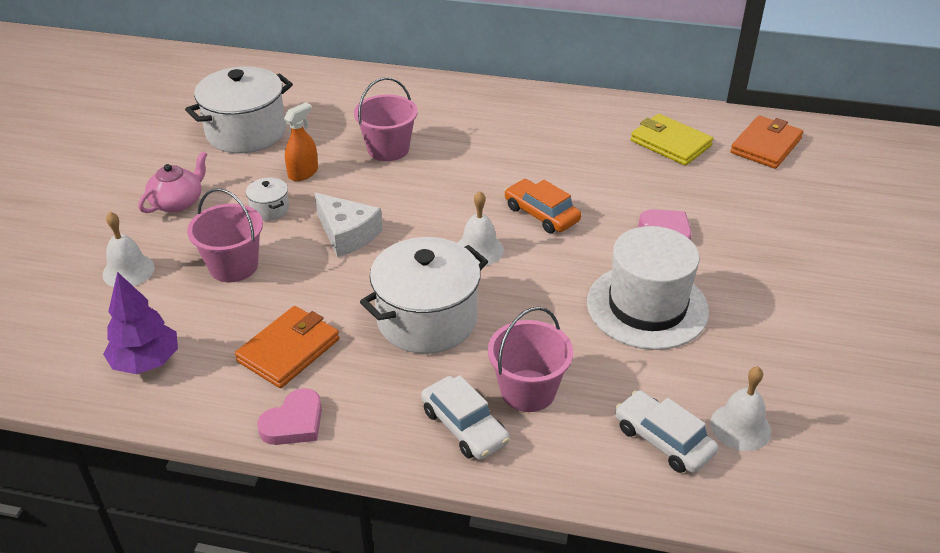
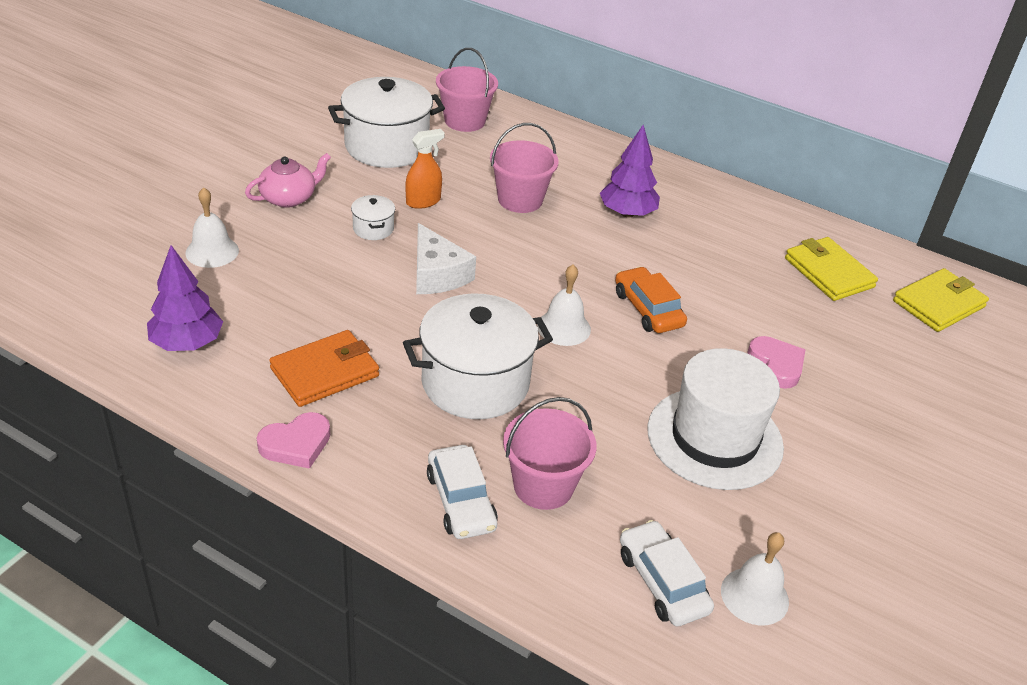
camera: 15 degrees right, 0 degrees up
(233, 266) = (311, 275): pink bucket -> pink bucket (464, 121)
(485, 137) = (627, 213): none -> purple tree
(766, 146) = (938, 304): orange wallet -> yellow wallet

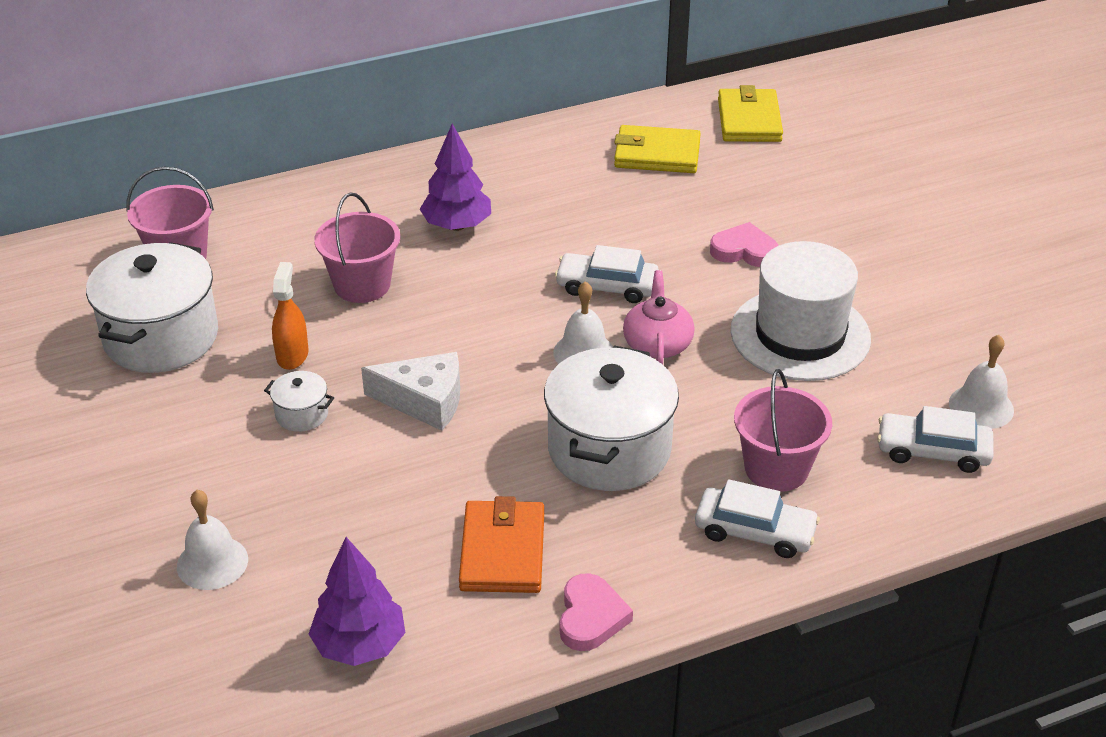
camera: 50 degrees left, 0 degrees up
(289, 198) = (175, 457): pink teapot -> pink teapot (657, 343)
(648, 309) = (607, 286): orange car -> white car

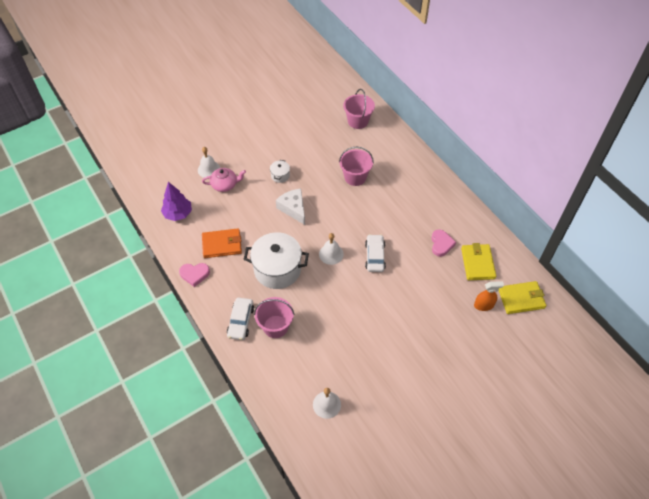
camera: 80 degrees right, 15 degrees up
(161, 337) = (312, 128): white pot -> none
(292, 355) = (310, 166): orange spray bottle -> orange spray bottle (483, 305)
(424, 401) = (293, 209): white cheese -> white cheese turned 150 degrees clockwise
(457, 225) = (401, 199): purple tree -> none
(657, 343) = (342, 278): pink teapot -> pink teapot (225, 185)
(744, 250) = (413, 305): pink heart -> pink heart (441, 244)
(800, 335) = (359, 330): white hat -> none
(933, 451) = (295, 384): white car -> none

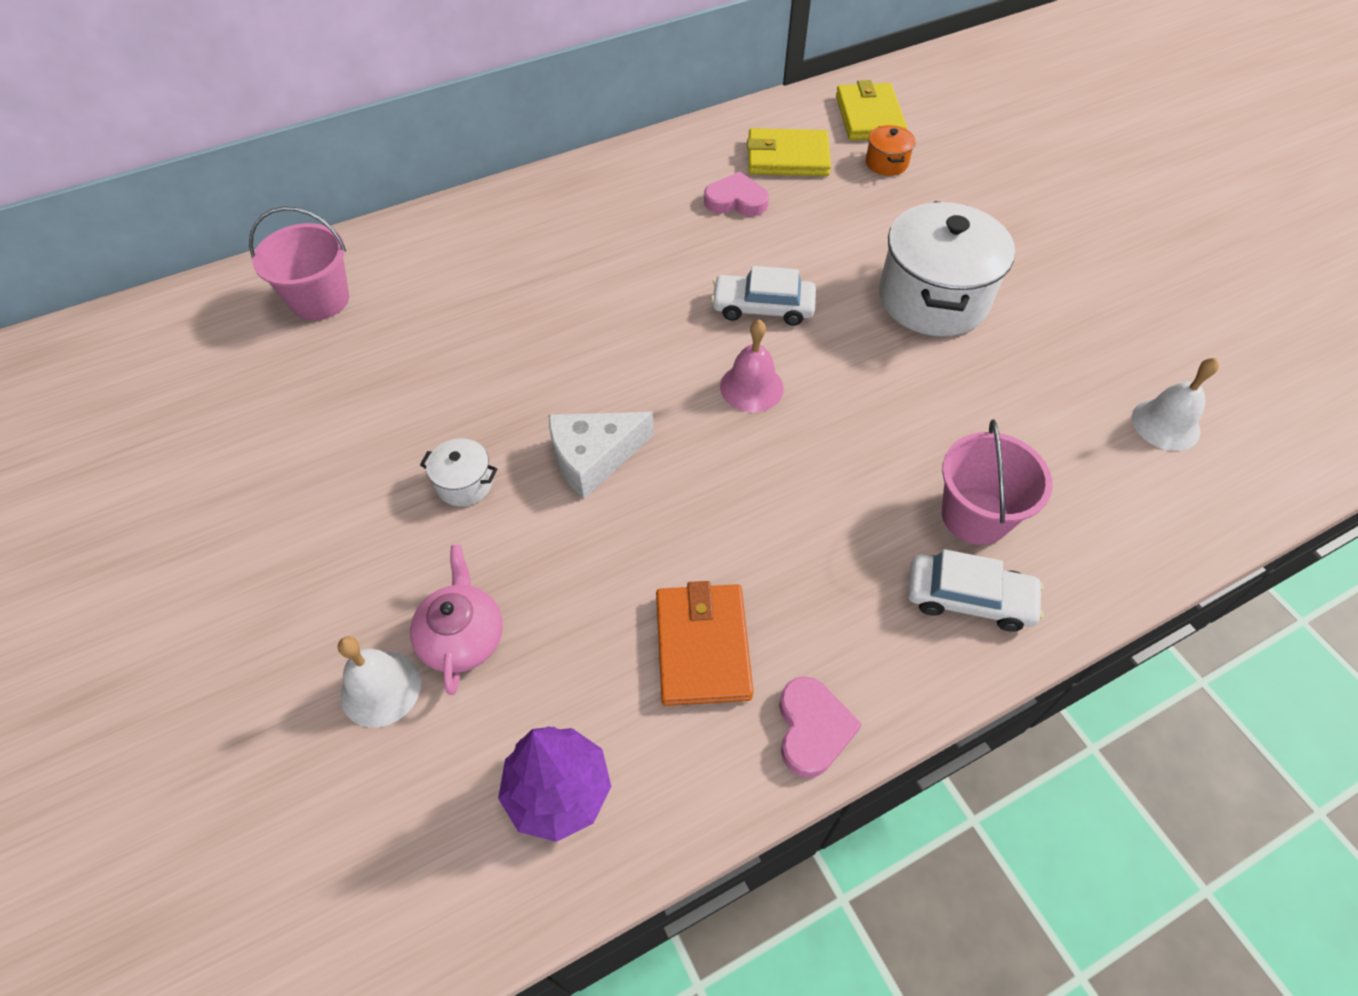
camera: 85 degrees left, 0 degrees up
(277, 269) = (796, 504): white pot -> white pot (933, 298)
(331, 254) = (751, 387): white bell -> pink bell
(355, 177) = (513, 321): pink bucket -> none
(483, 305) = (886, 163): orange spray bottle -> orange pot

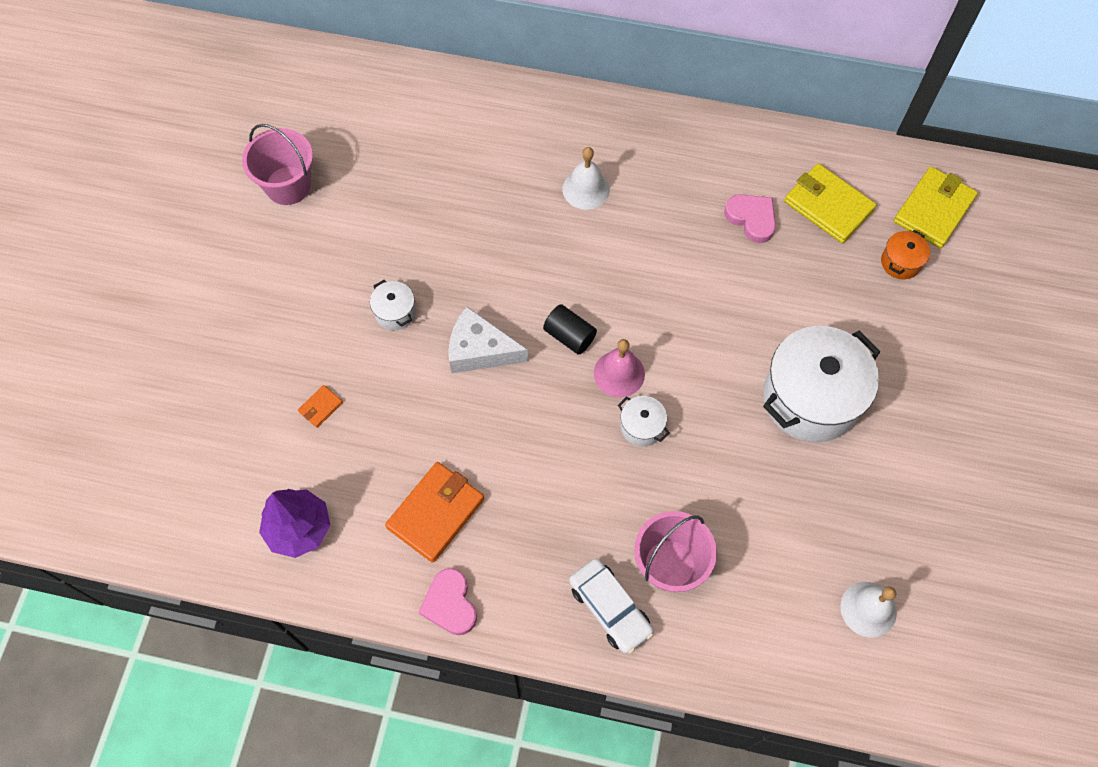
camera: 40 degrees right, 10 degrees up
(320, 300) = (414, 116): pink bucket -> pink bucket (288, 185)
(381, 688) = (260, 404): white bell -> white bell (586, 189)
(462, 637) = (320, 407): pink teapot -> orange wallet
(671, 387) = (569, 336): none -> black cylinder
(762, 307) = (684, 320): white car -> none
(812, 729) = (450, 604): pink heart -> pink heart turned 120 degrees clockwise
(820, 417) = (641, 427): none -> white pot

